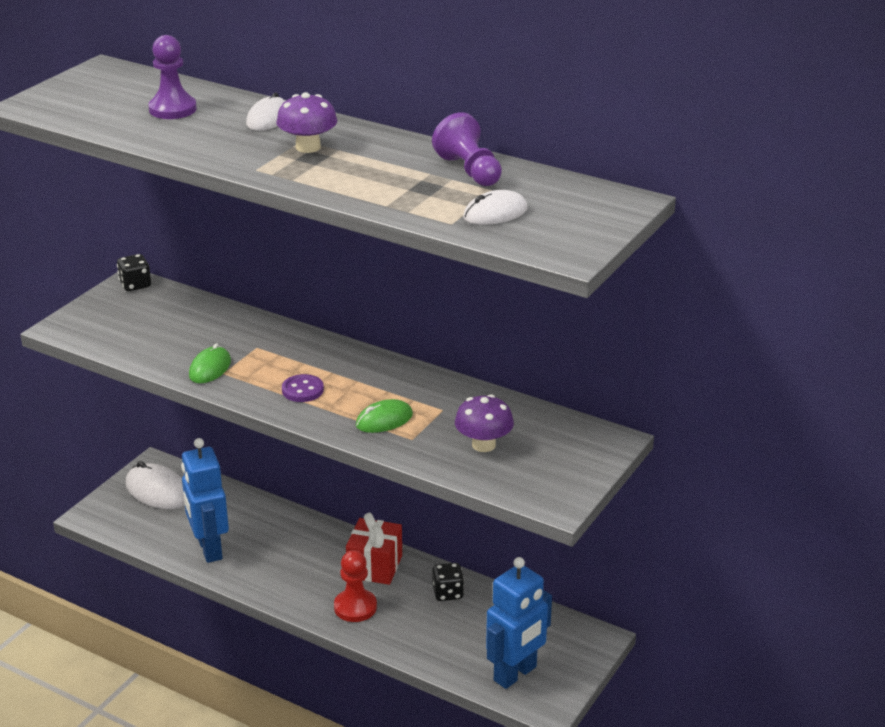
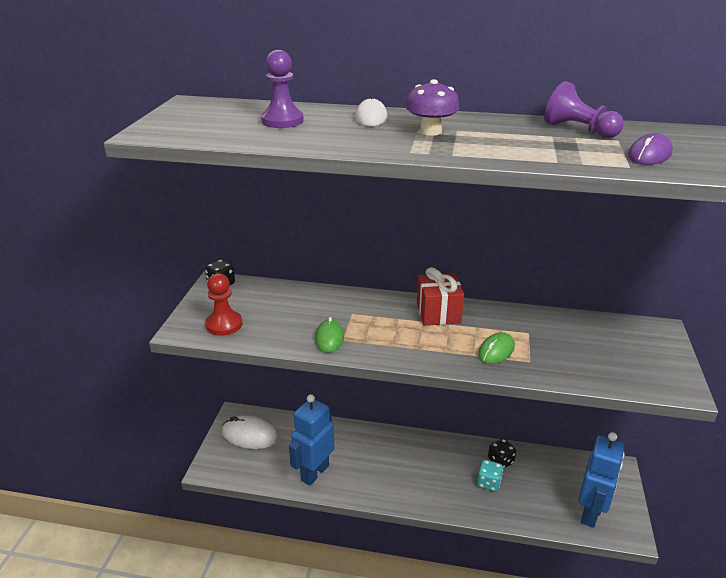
camera: 20 degrees left, 0 degrees up
(209, 549) = (314, 472): blue robot -> blue robot turned 75 degrees clockwise
(302, 390) = (415, 340): purple button -> none
(355, 607) = (447, 491): red pawn -> red pawn (224, 324)
(375, 566) = (439, 454): red gift -> red gift (438, 313)
(413, 611) = (488, 483): none -> turquoise dice
(483, 445) = (584, 354): purple mushroom -> none
(495, 213) = (649, 155): white mouse -> purple mouse

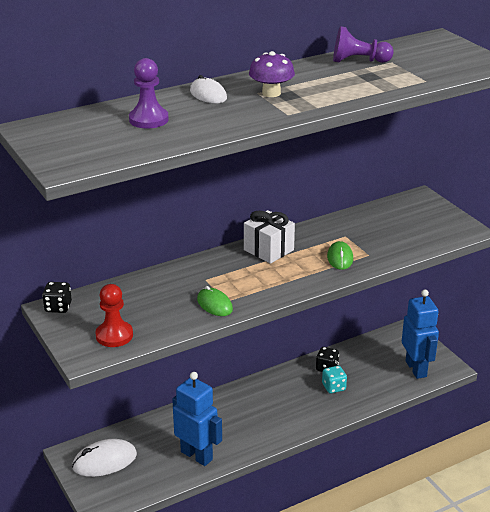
camera: 40 degrees left, 0 degrees up
(314, 472) = (197, 455): blue robot -> blue robot turned 135 degrees clockwise
(438, 313) = (268, 250): red gift -> white gift
(649, 155) = (424, 68): purple mouse -> none

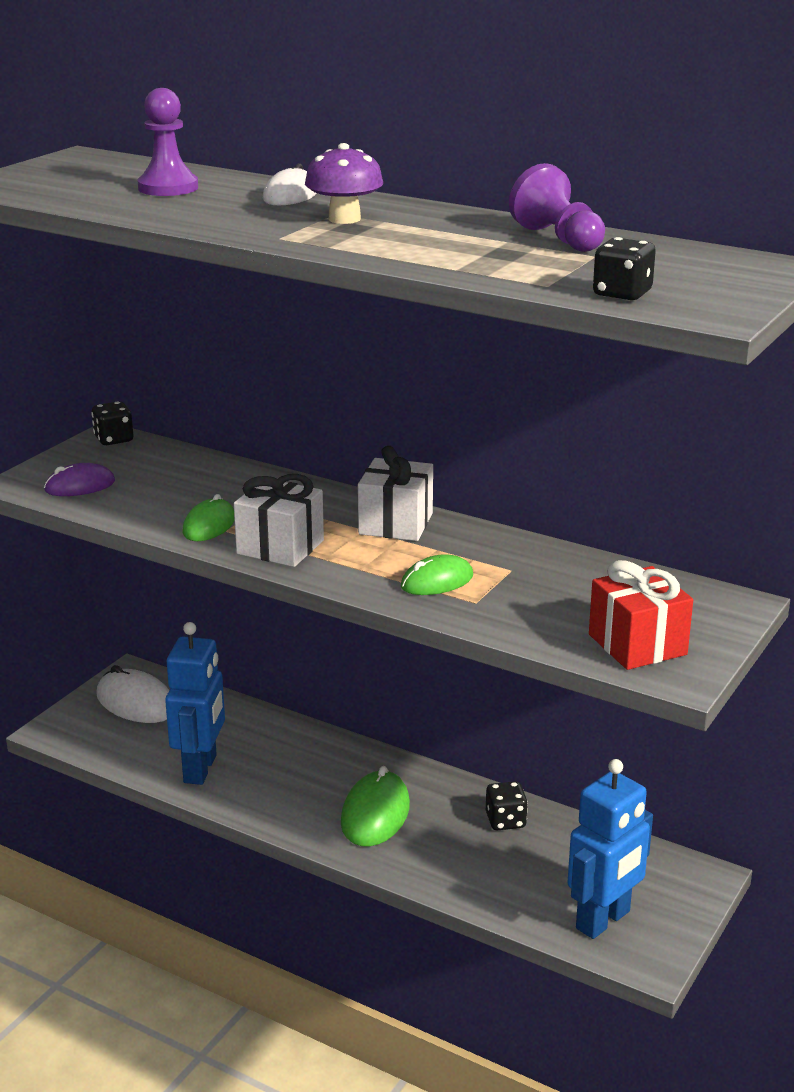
camera: 60 degrees right, 5 degrees down
(114, 335) = (80, 486): red pawn -> purple mouse
(262, 290) = (280, 547): none -> white gift
(289, 406) = (375, 814): none -> green mouse
(333, 387) = (463, 843): turquoise dice -> none
(437, 230) = (637, 644): none -> red gift
(452, 71) = (622, 294): none -> black dice

